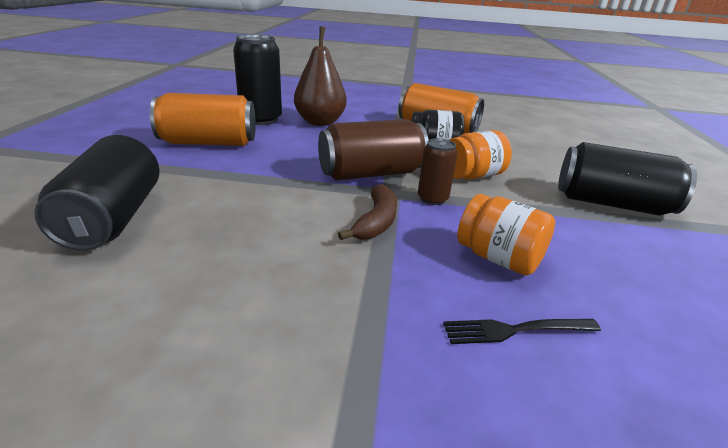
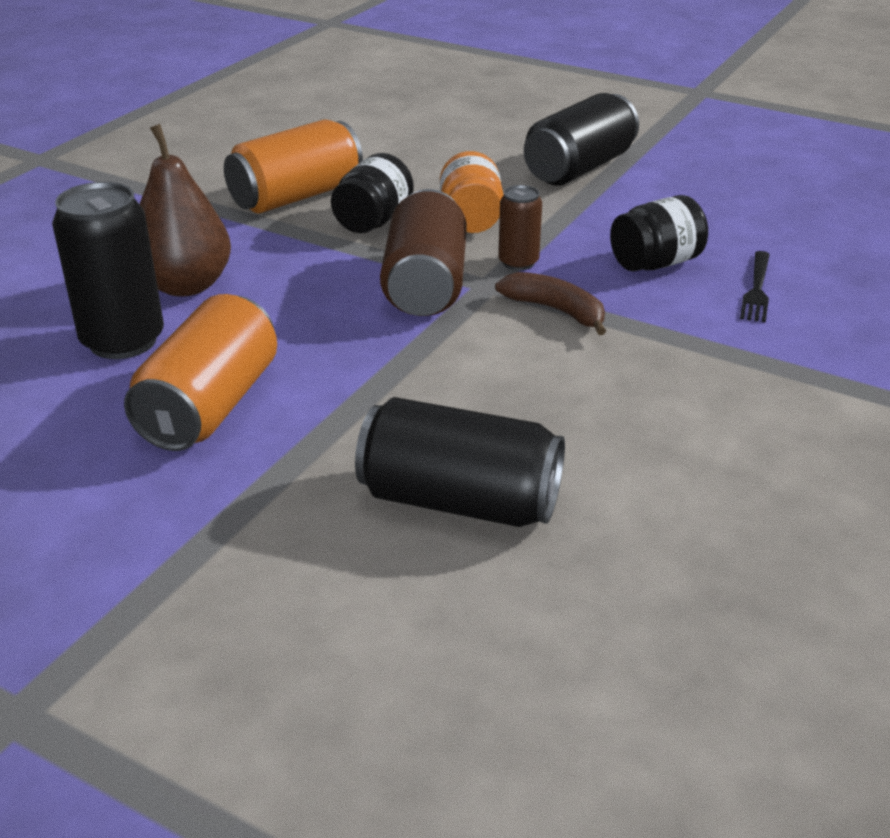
camera: 65 degrees left, 5 degrees up
(498, 258) = (655, 263): orange jar -> black jar

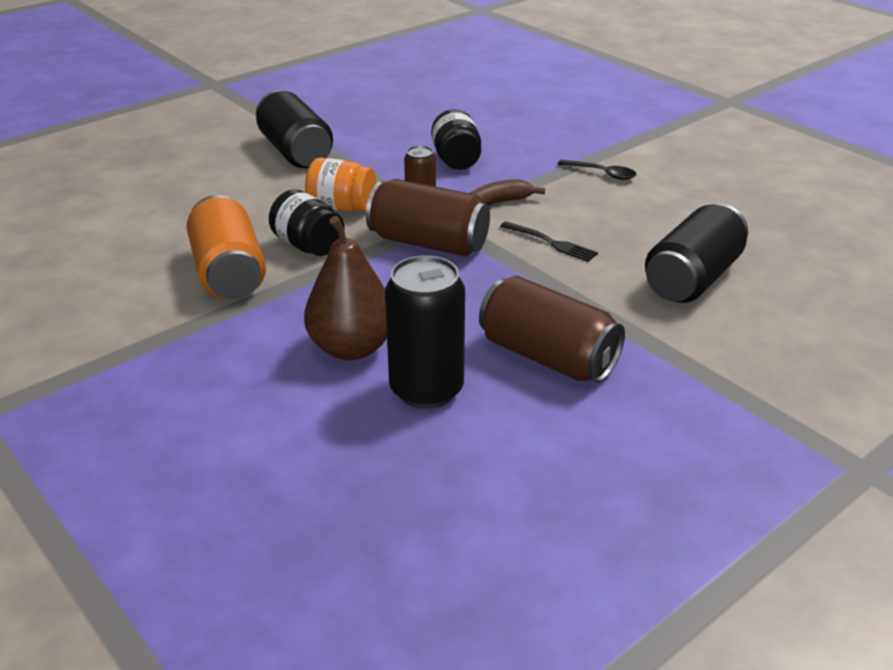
camera: 70 degrees left, 0 degrees up
(210, 406) = (547, 356): orange can -> brown can
(727, 379) = (602, 173): none -> black spoon
(757, 289) = (509, 140): black fork -> black fork (551, 242)

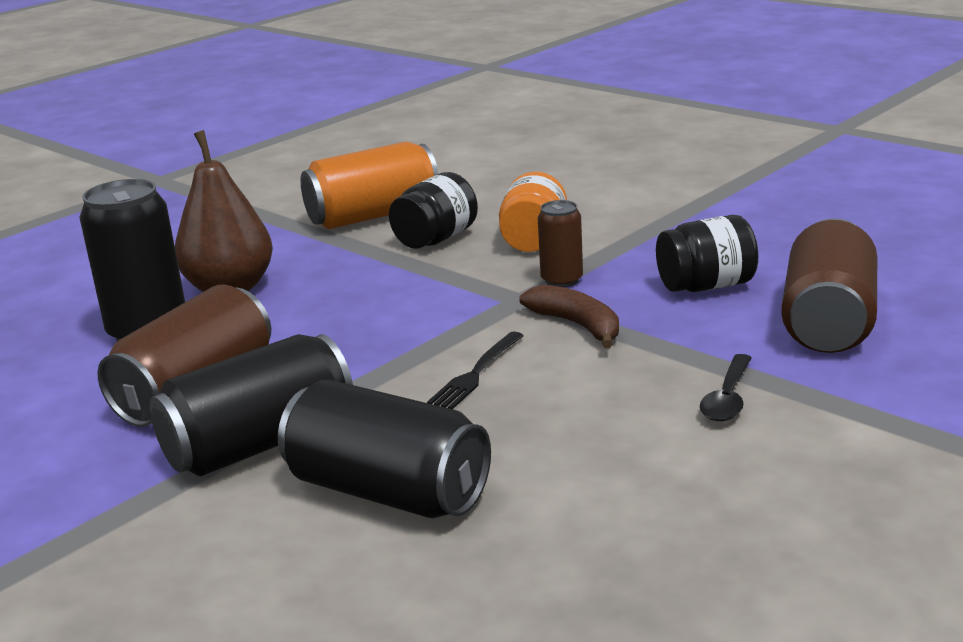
camera: 85 degrees right, 10 degrees down
(295, 152) = (670, 197): black can -> black can (260, 444)
(428, 243) = (457, 297): brown can -> brown can (828, 322)

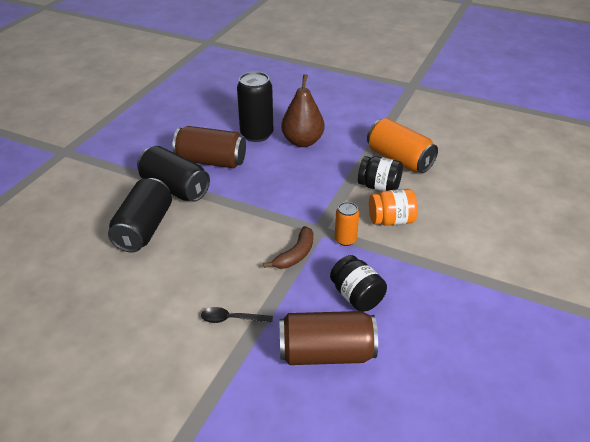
camera: 70 degrees right, 15 degrees up
(476, 373) = (240, 231): black fork -> none
(561, 280) = (345, 240): brown can -> orange can

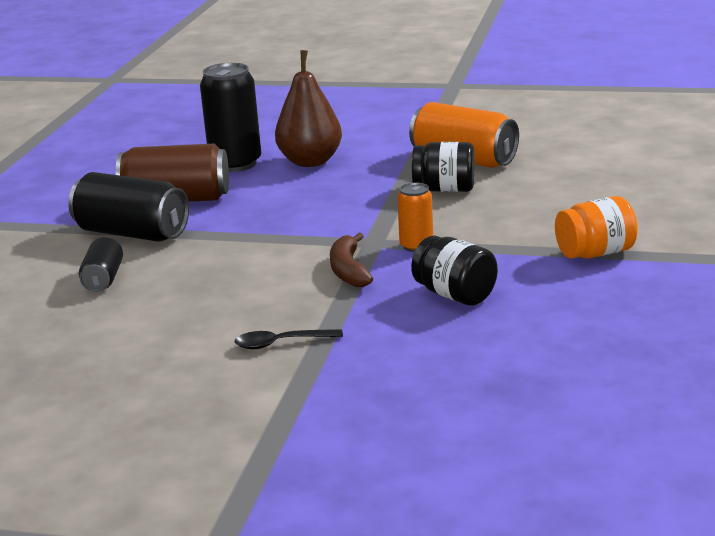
camera: 10 degrees left, 15 degrees down
(144, 228) = (103, 279): black can -> black can, size x0.54
(295, 254) = (348, 270): brown banana -> brown banana turned 150 degrees clockwise
(326, 353) = (433, 352): brown can -> none
(391, 220) = (476, 219): orange jar -> orange jar (595, 253)

